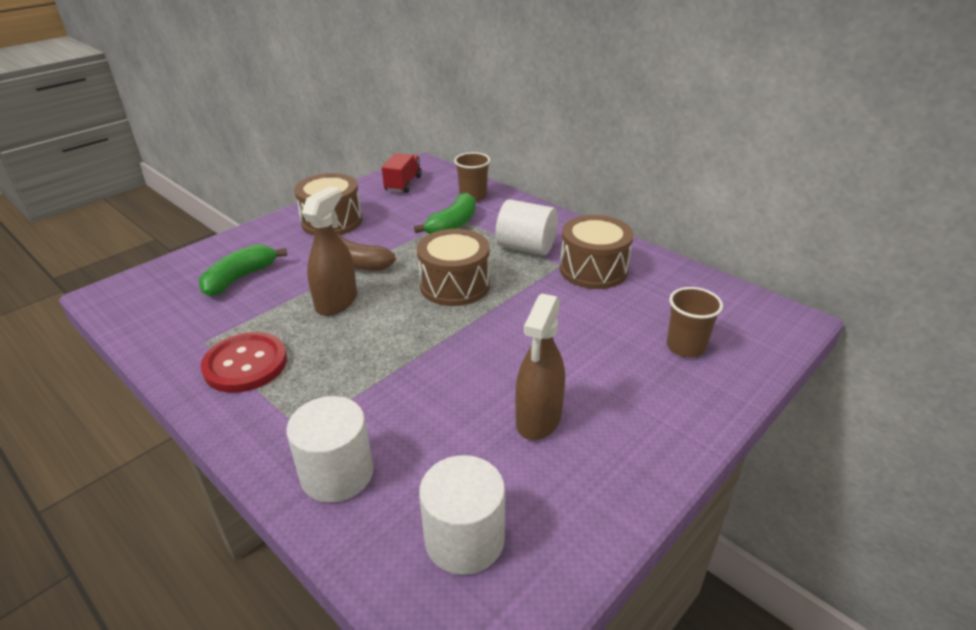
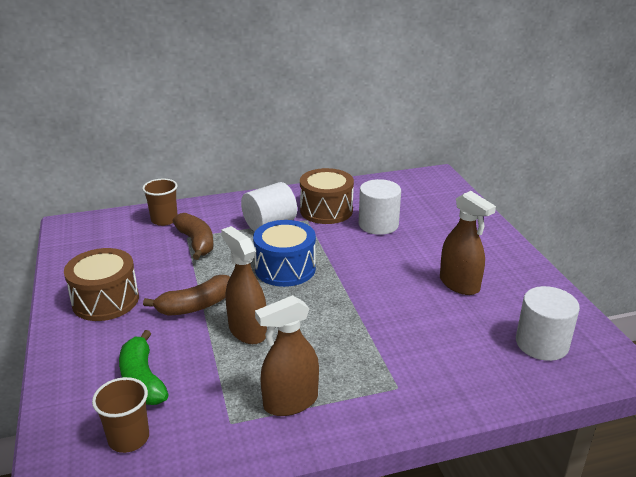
camera: 60 degrees left, 5 degrees down
(245, 364) = (290, 402): red button -> brown spray bottle
(337, 473) = (457, 381): white cylinder -> white cylinder (378, 224)
(403, 184) = (90, 244): red truck -> none
(453, 224) = (196, 242): green banana -> brown banana
(455, 285) = (285, 268): brown drum -> blue drum
(685, 346) = (433, 213): brown cup -> brown cup (129, 438)

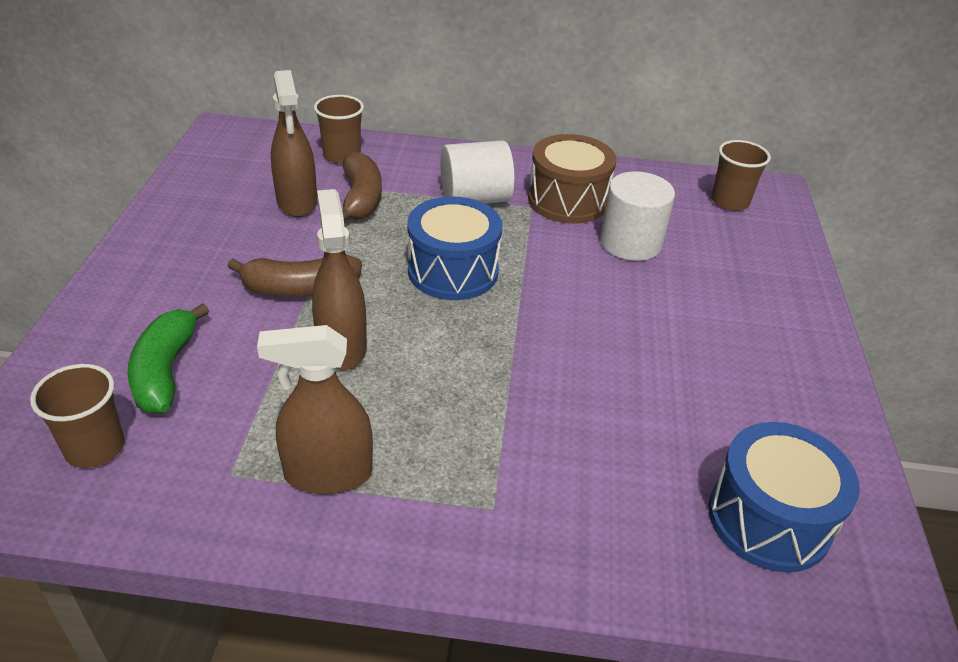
camera: 20 degrees right, 10 degrees up
(105, 300) = (197, 246): brown drum -> none
(418, 187) = (730, 201): none -> brown cup
(459, 284) = (695, 374): brown spray bottle -> brown spray bottle (297, 202)
(542, 343) = (769, 519): white cylinder -> blue drum

